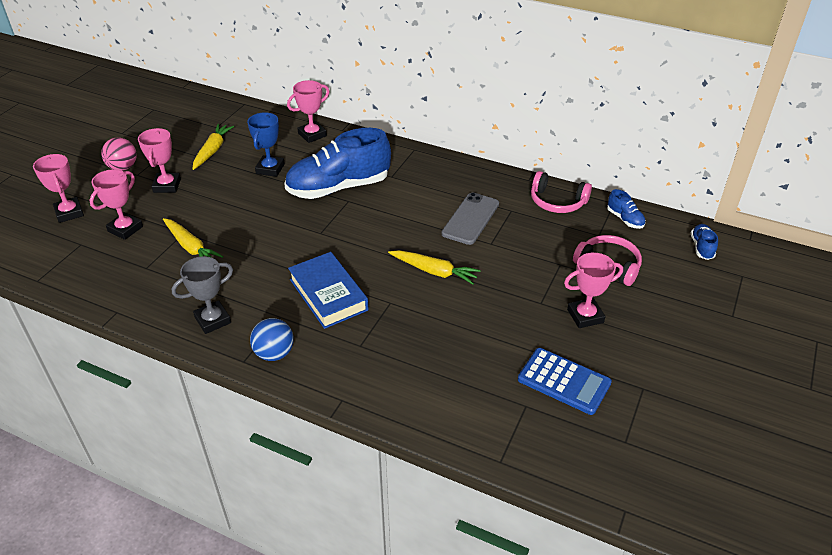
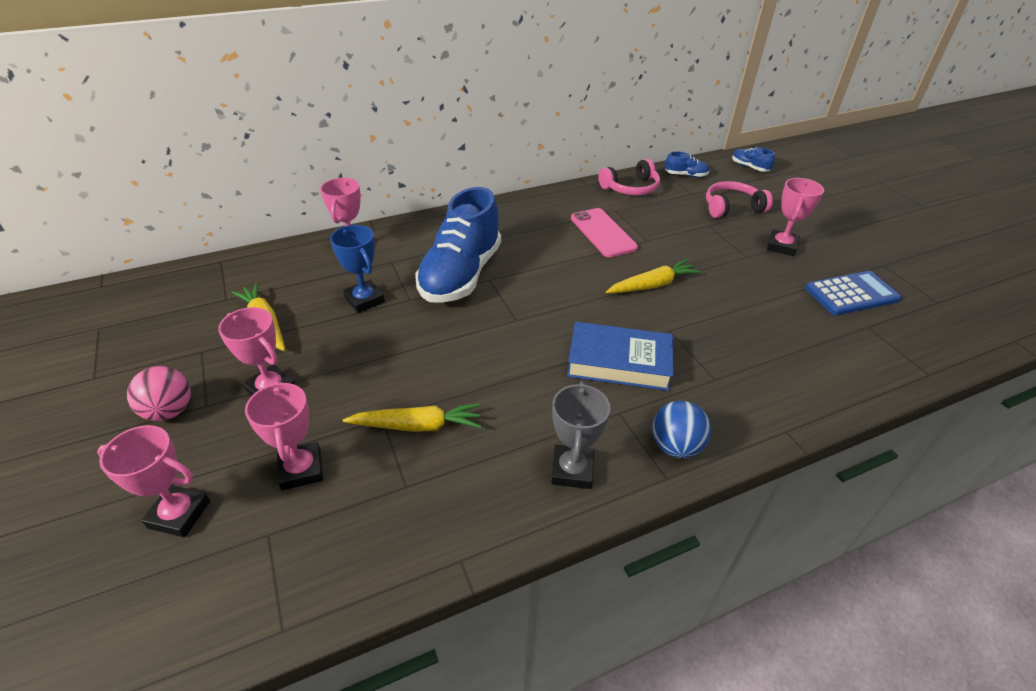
camera: 50 degrees left, 0 degrees up
(470, 219) = (603, 233): grey phone -> pink phone

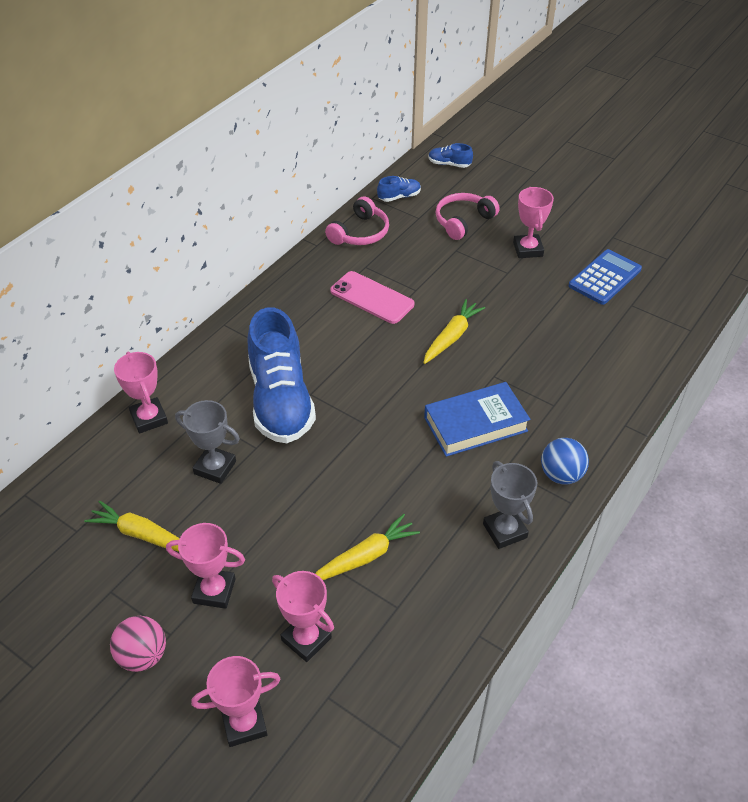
camera: 30 degrees left, 5 degrees up
(364, 300) = (215, 467): blue trophy -> grey trophy

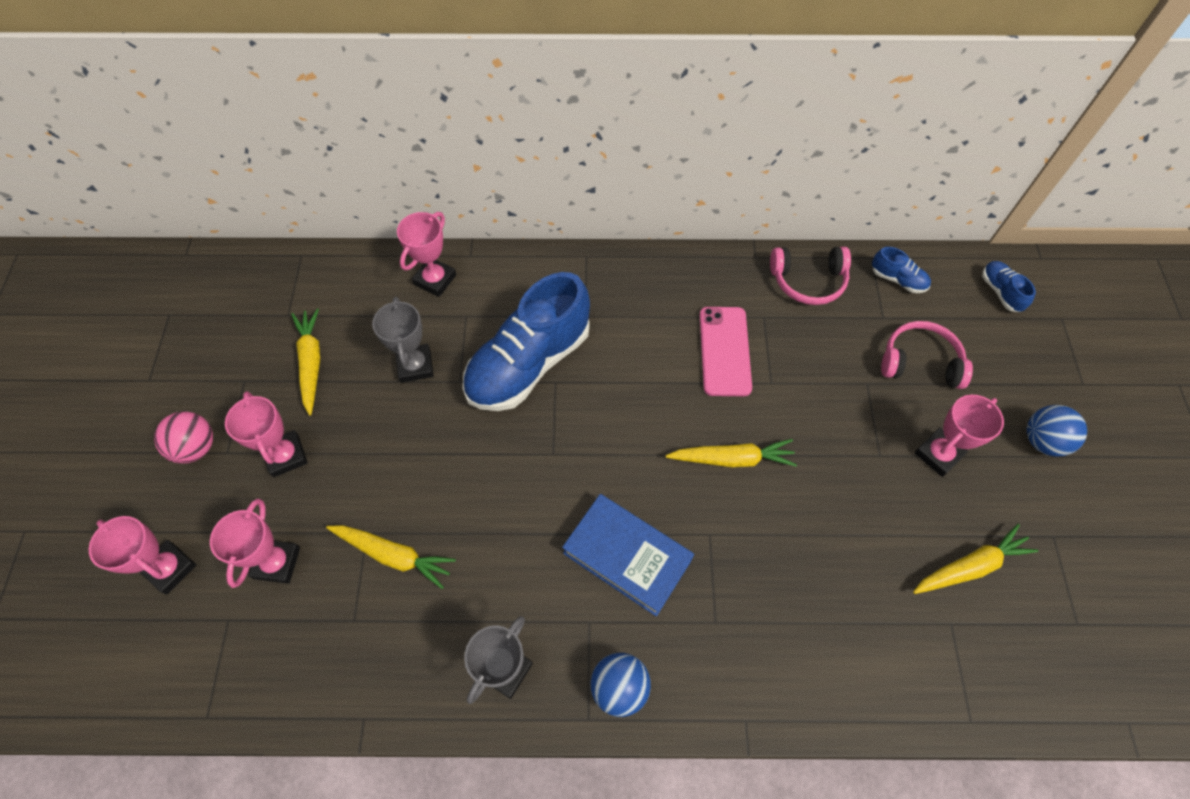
camera: 55 degrees right, 15 degrees up
(555, 206) = (1042, 441): none -> blue ball
(604, 277) = (970, 566): blue calculator -> yellow carrot

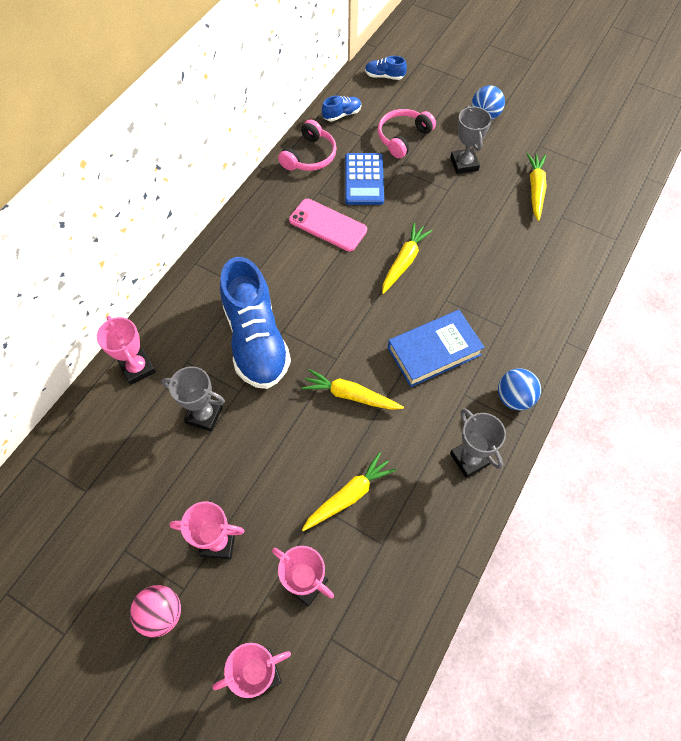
camera: 60 degrees left, 0 degrees up
(311, 363) = (146, 490): yellow carrot -> yellow carrot (350, 395)
(819, 353) = (364, 179): none -> blue calculator
(938, 454) = (464, 164): pink trophy -> grey trophy

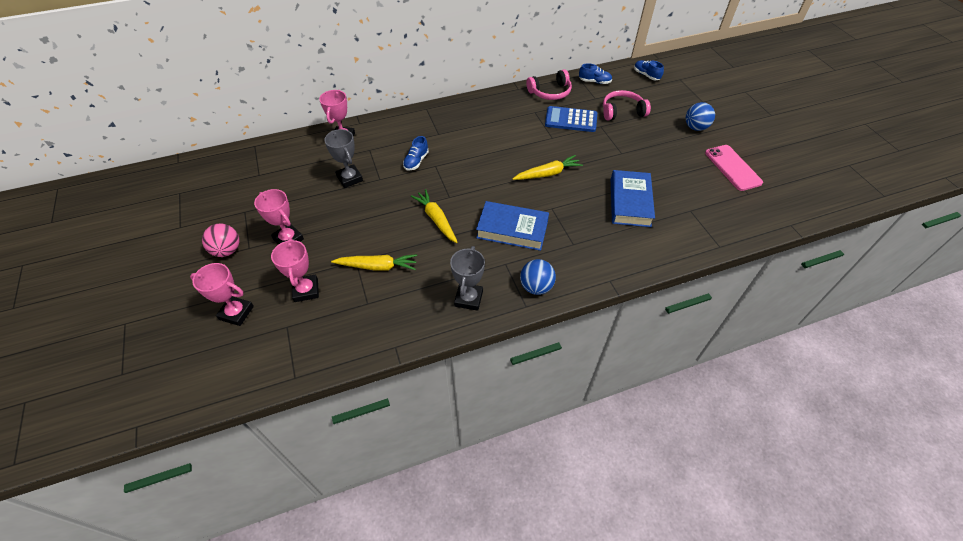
camera: 40 degrees right, 10 degrees down
(256, 340) = (416, 161): blue shoe -> blue shoe, size x0.42
(328, 225) = (521, 130): pink phone -> pink phone (732, 168)
(364, 179) = (571, 120): blue calculator -> blue calculator turned 60 degrees clockwise
(464, 164) = (649, 145): grey trophy -> none
(506, 243) = (630, 202): none -> blue book
(535, 189) = (687, 185): yellow carrot -> none

